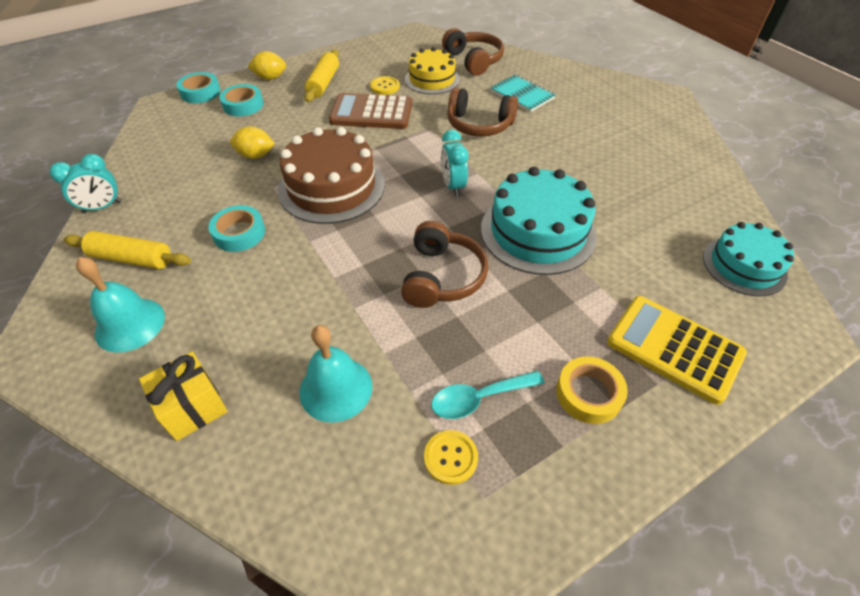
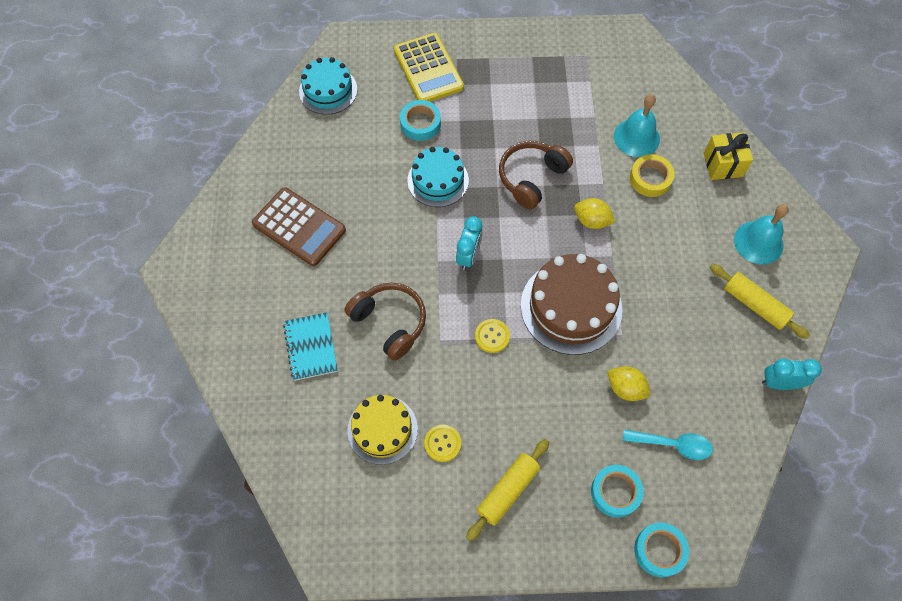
camera: 150 degrees left, 15 degrees up
(239, 233) = (665, 291): turquoise tape -> turquoise tape (420, 123)
(270, 78) = (566, 540): yellow lemon -> yellow lemon (591, 221)
(371, 113) = (482, 400): brown calculator -> brown calculator (299, 227)
(450, 457) = (591, 77): yellow button -> yellow button (492, 336)
(473, 60) = (308, 443): brown headphones -> none
(479, 398) = (558, 96): turquoise spoon -> turquoise spoon (673, 444)
(537, 232) = (438, 180): turquoise cake -> turquoise cake, size x0.65
(588, 394) = (498, 71): yellow tape -> yellow tape (650, 179)

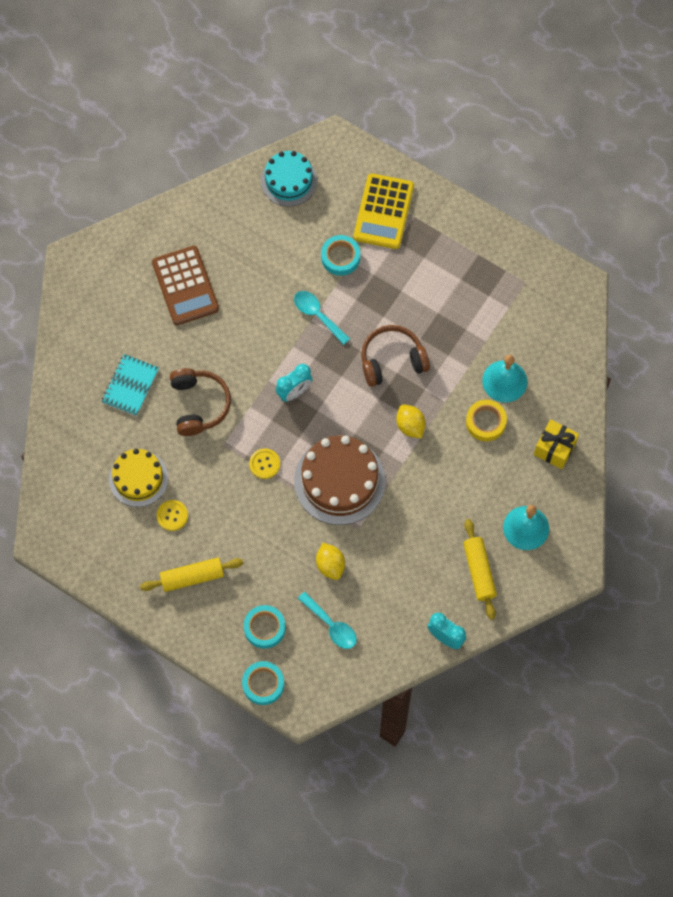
camera: 35 degrees right, 5 degrees up
(438, 180) = (317, 315): turquoise cake -> turquoise spoon

